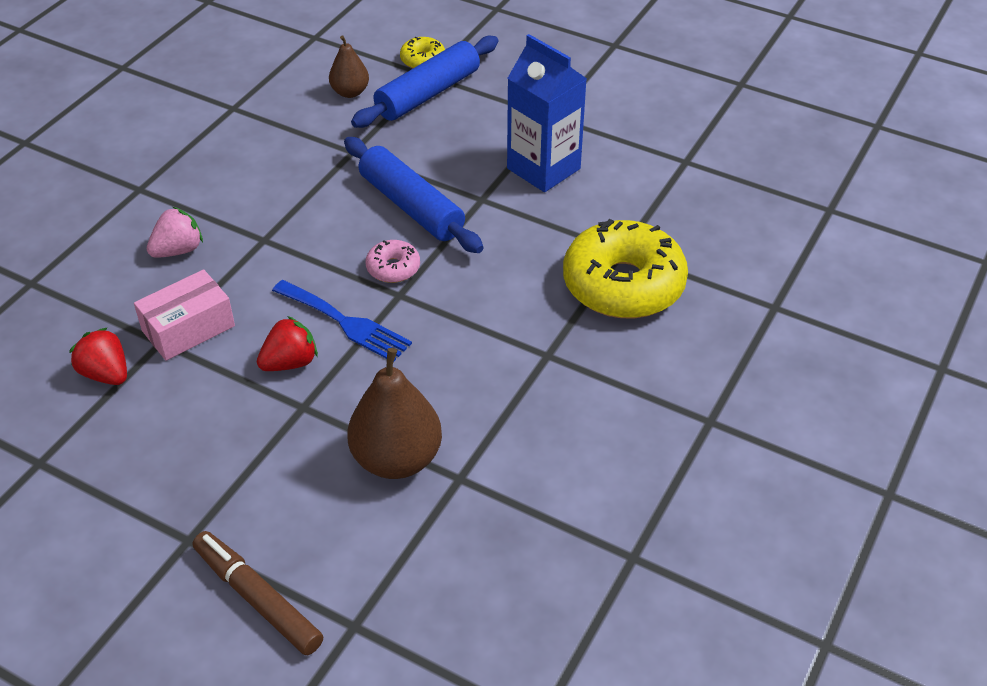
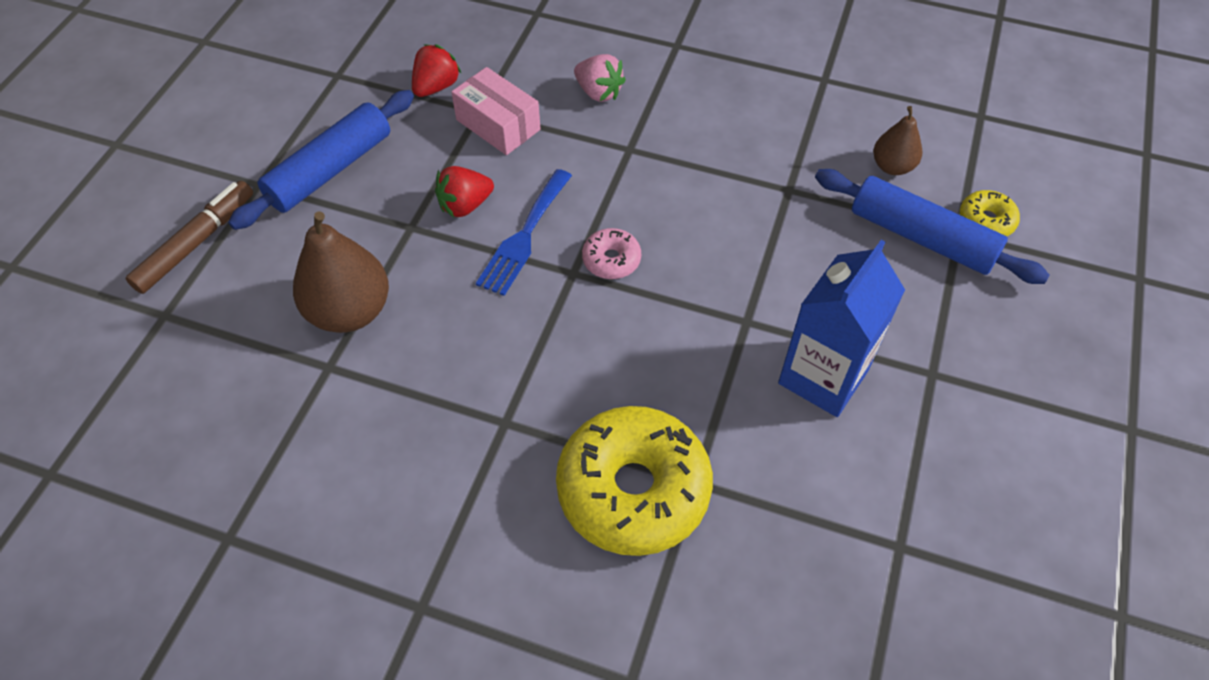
camera: 80 degrees right, 10 degrees up
(290, 362) = (465, 205): red strawberry -> red strawberry turned 105 degrees clockwise
(411, 206) = (713, 257): blue rolling pin -> blue rolling pin (330, 170)

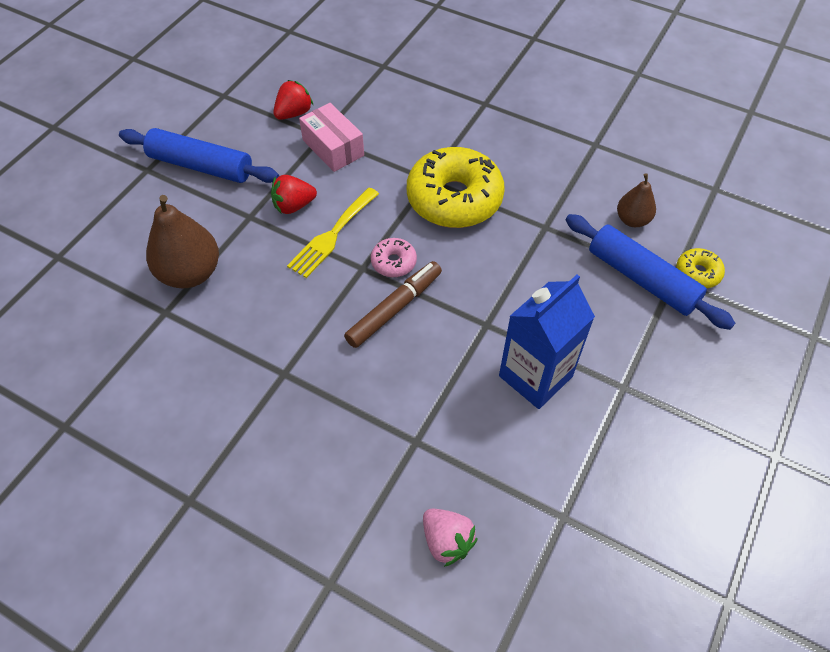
camera: 10 degrees right, 0 degrees up
(196, 243) = (92, 207): brown marker -> brown marker (394, 309)
(330, 170) = (201, 166): blue rolling pin -> blue rolling pin turned 60 degrees clockwise
(524, 236) = (332, 235): blue fork -> yellow fork
(598, 92) = (415, 133): pink strawberry -> pink strawberry (447, 541)
(633, 489) = (367, 439): yellow donut -> yellow donut (454, 199)

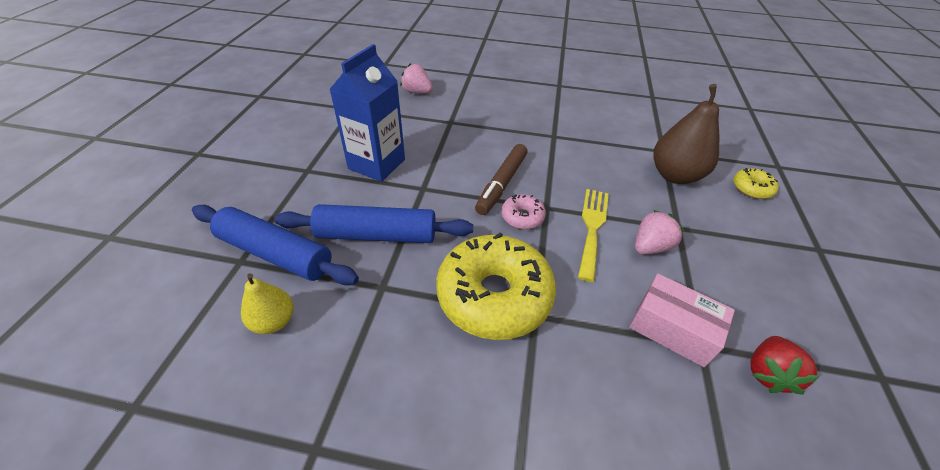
camera: 160 degrees right, 10 degrees down
(201, 166) = (778, 266): blue rolling pin -> blue rolling pin (376, 235)
(293, 206) = (650, 246): red strawberry -> pink strawberry
(632, 220) = (274, 321): brown pear -> yellow pear
(697, 273) = (209, 273): yellow donut -> yellow donut (751, 189)

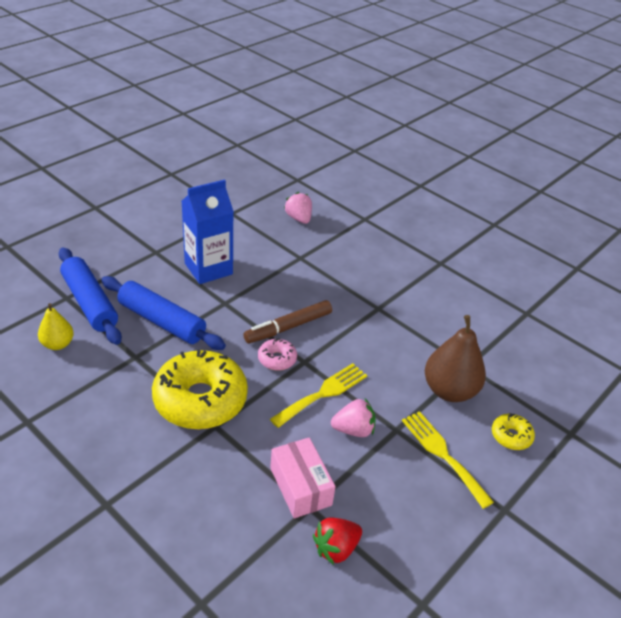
camera: 30 degrees right, 5 degrees down
(731, 229) = (443, 454): none -> yellow fork

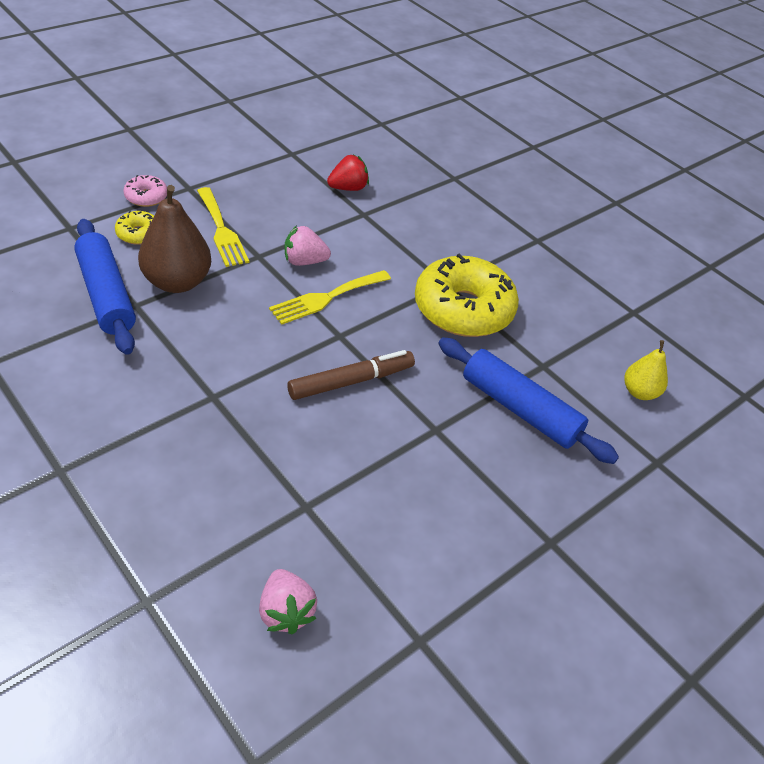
camera: 175 degrees left, 5 degrees up
(89, 303) = (623, 449): blue rolling pin -> blue rolling pin (106, 295)
(208, 269) = (461, 495): blue carton -> none
(277, 359) = (373, 342): pink donut -> pink donut (146, 197)
(300, 486) = (369, 227): pink box -> none

